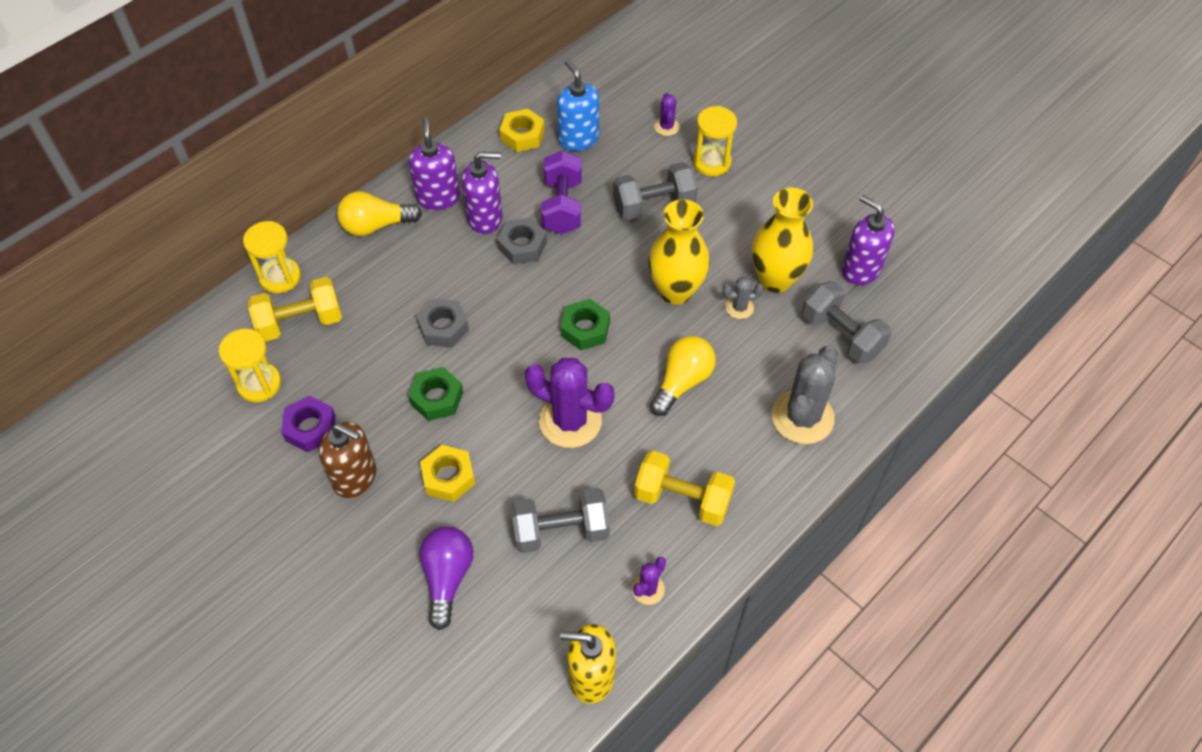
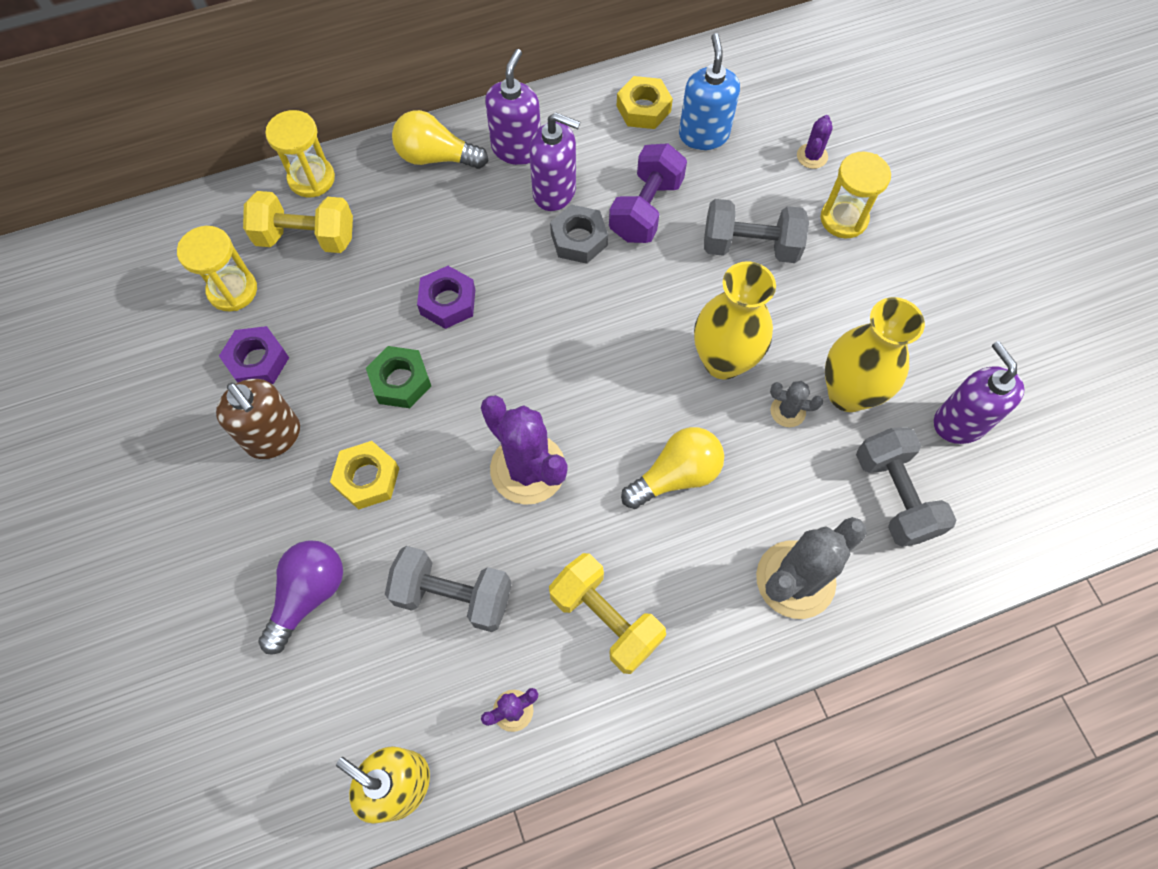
camera: 25 degrees right, 10 degrees up
(443, 327) = (448, 302): grey nut -> purple nut
(585, 329) = (599, 366): green nut -> none

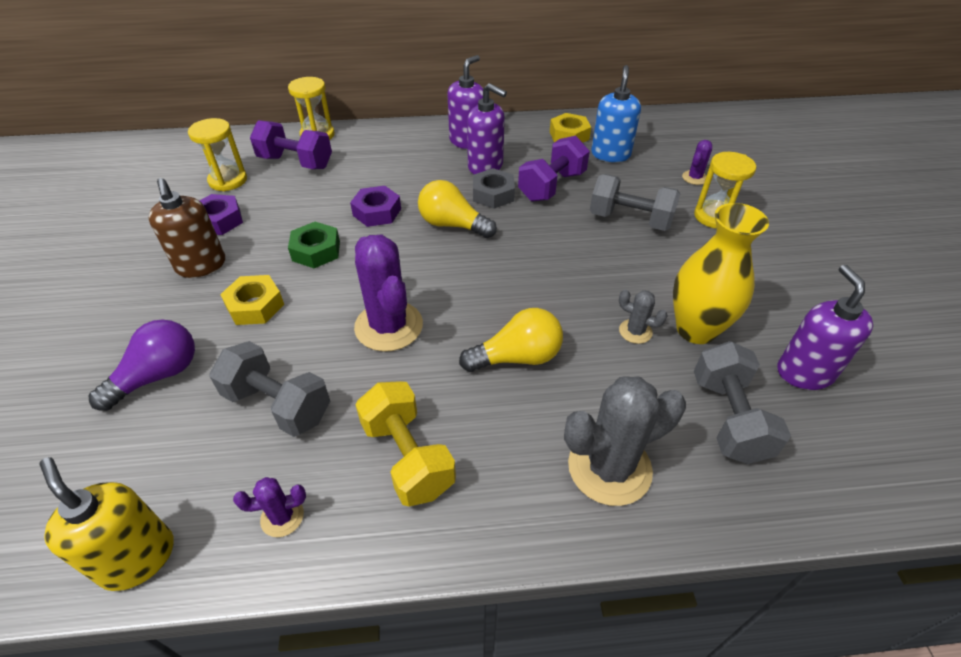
camera: 15 degrees right, 20 degrees down
(306, 237) = (296, 162): yellow dumbbell -> purple dumbbell
(436, 157) = (408, 137): yellow light bulb -> yellow light bulb (452, 225)
(723, 361) = (586, 286): yellow vase -> none

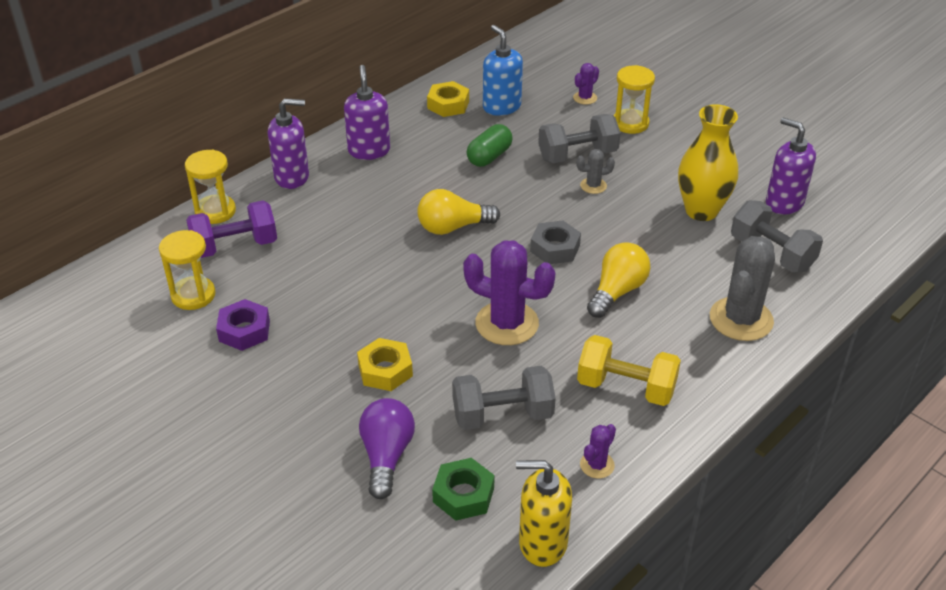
camera: 40 degrees left, 5 degrees down
(201, 265) = (290, 371): brown soap dispenser -> none
(316, 251) = (371, 306): green nut -> green nut (463, 495)
(377, 212) = (377, 249): purple nut -> none
(485, 167) = (415, 166): purple soap dispenser -> purple soap dispenser (292, 177)
(493, 194) = (452, 186): grey nut -> grey nut (555, 248)
(552, 186) = (489, 156): purple dumbbell -> green capsule
(635, 331) = (668, 233): grey cactus -> grey cactus (593, 186)
(694, 178) = (585, 98): purple cactus -> purple cactus turned 45 degrees clockwise

